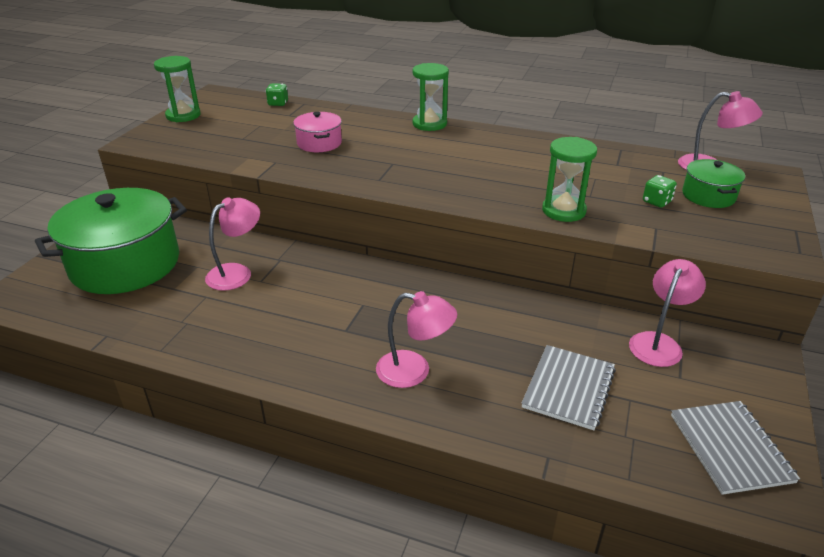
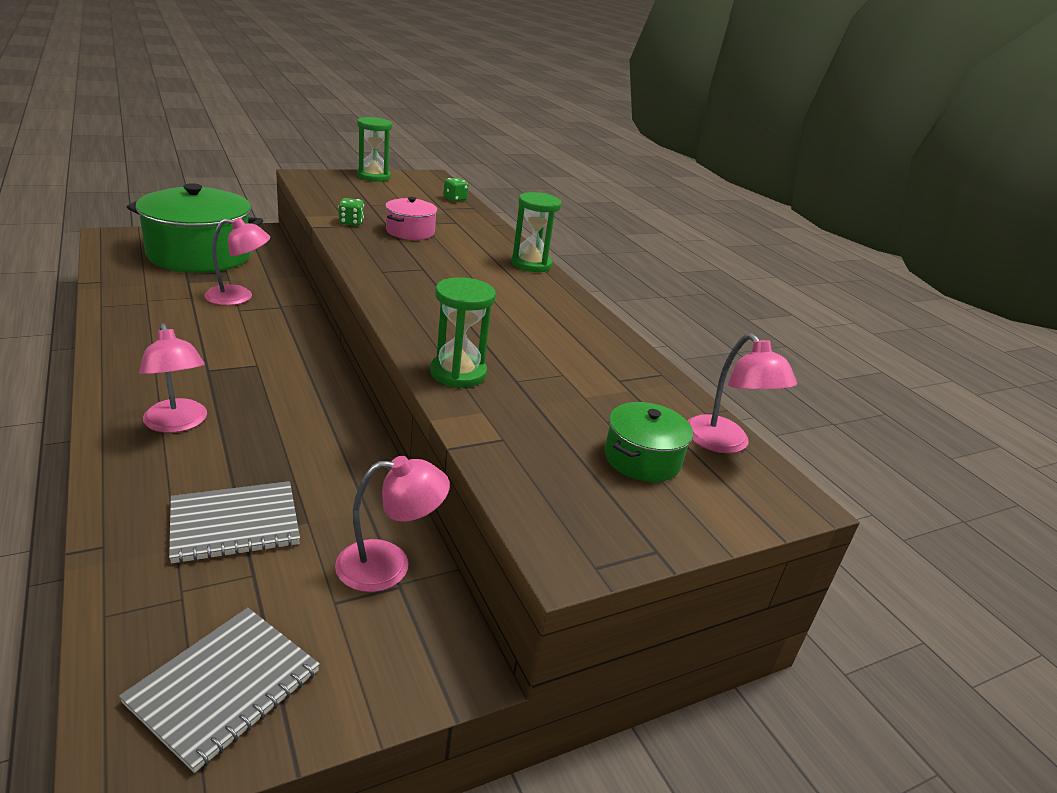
camera: 40 degrees right, 5 degrees down
(656, 202) = (568, 425): green dice -> green dice (351, 222)

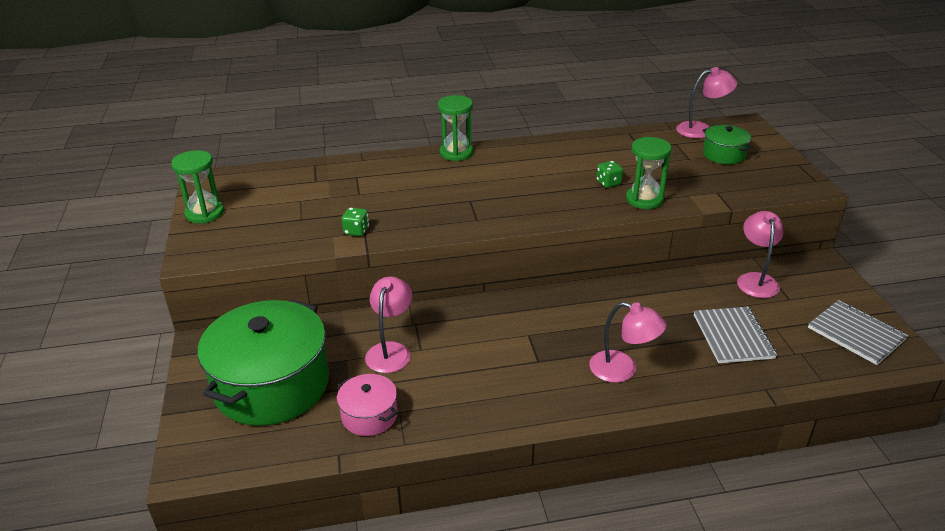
camera: 70 degrees left, 5 degrees up
(178, 424) = (622, 370): pink lamp -> pink lamp turned 45 degrees clockwise
(410, 232) = (382, 201): pink pot -> pink pot (369, 416)
(455, 199) = (288, 172): green dice -> green dice (608, 183)

